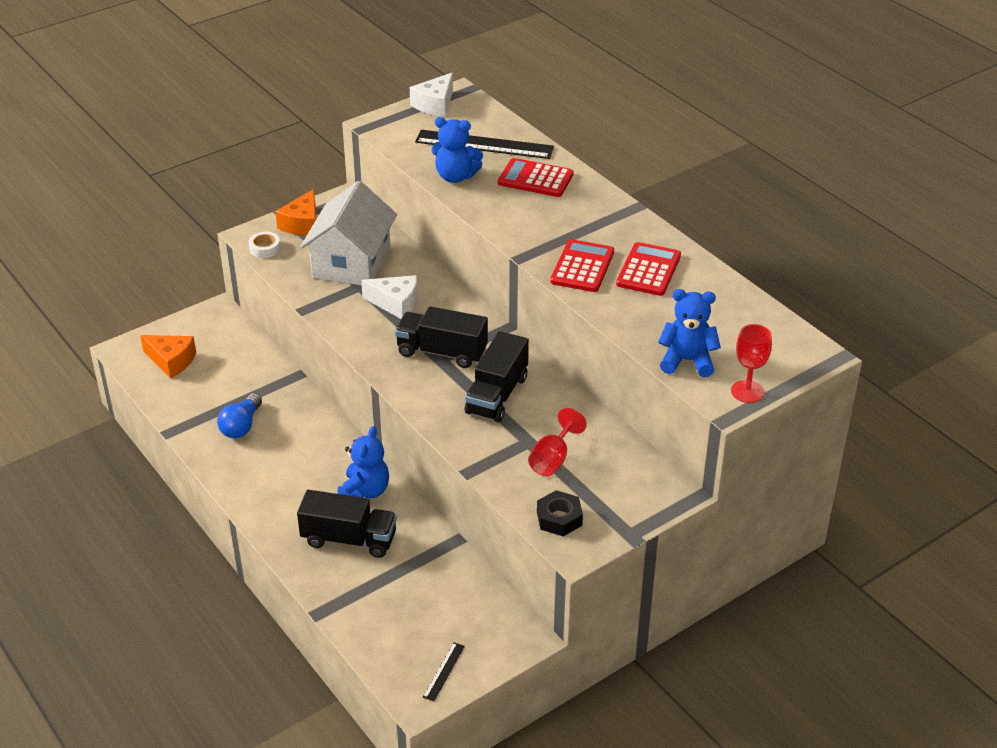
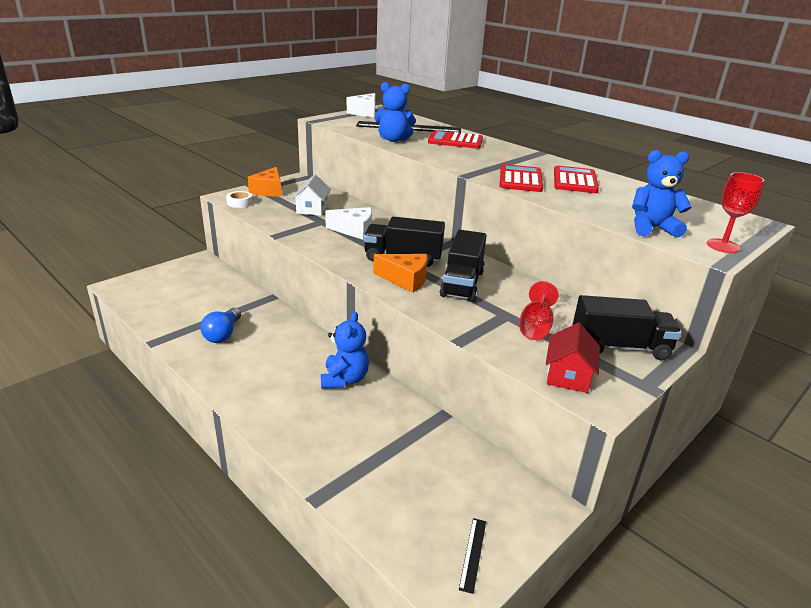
camera: 10 degrees left, 10 degrees down
(171, 361) = (159, 292): orange cheese -> orange cheese (405, 279)
(349, 539) = (337, 421): black truck -> black truck (619, 347)
(351, 262) = (312, 209): white house -> white house, size x0.52
(559, 518) = (568, 375): black nut -> red house

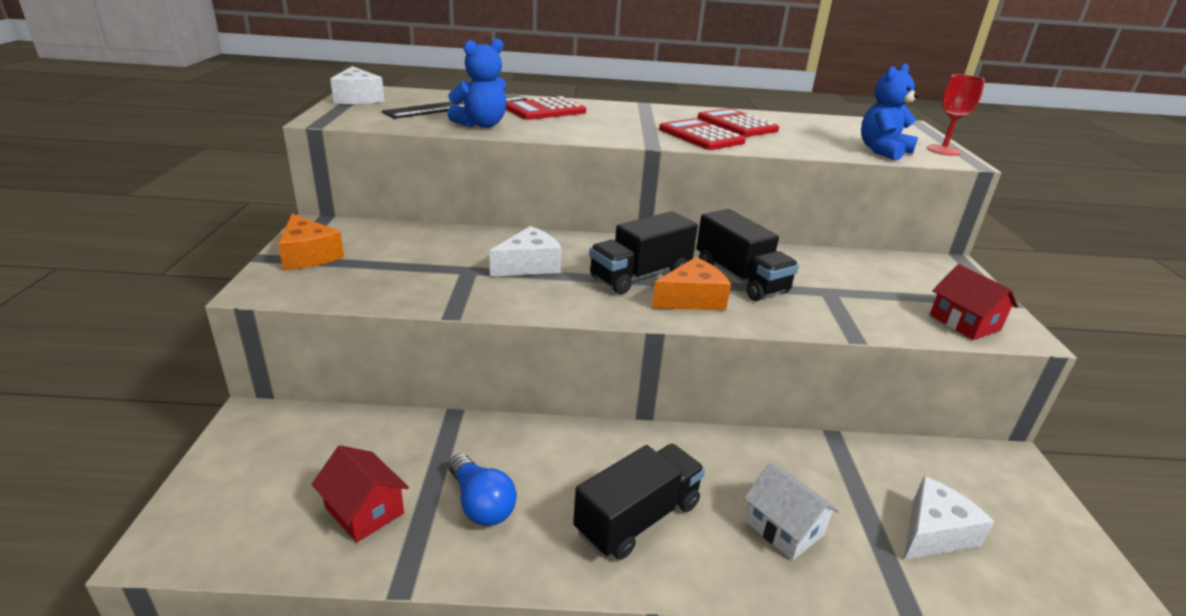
camera: 45 degrees left, 0 degrees up
(183, 311) = (364, 510): none -> red house
(240, 203) = (300, 290): white tape -> none
(312, 209) = (423, 258): white house -> white house (784, 528)
(344, 379) = (704, 461): blue teddy bear -> none
(404, 487) = (934, 532): none -> white cheese
(473, 554) = (1061, 548): black ruler -> none
(535, 327) = (866, 291): red goblet -> none
(619, 347) = (934, 278): black truck -> black truck (638, 518)

